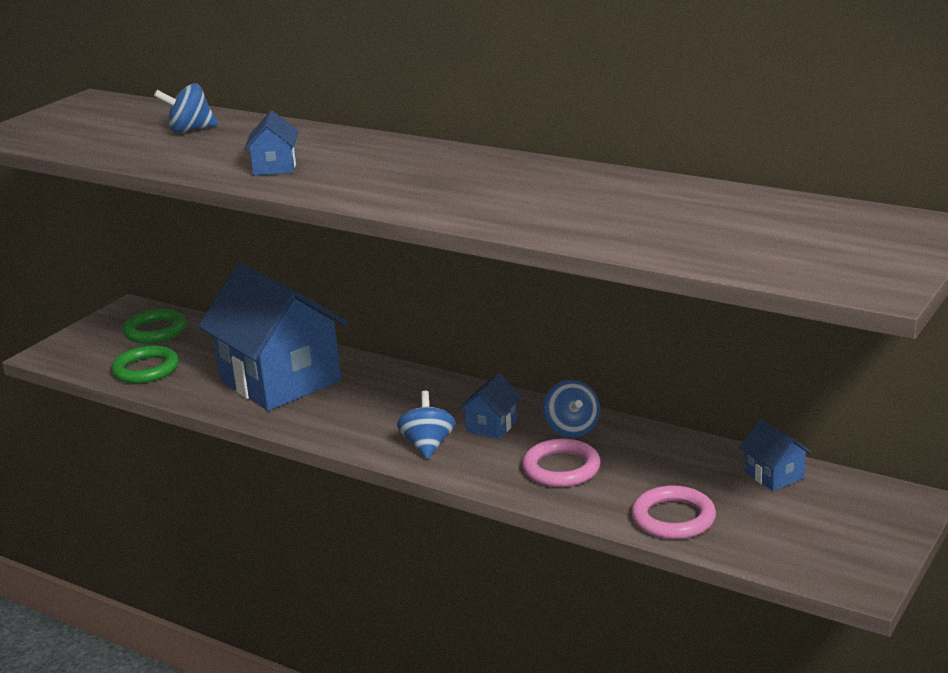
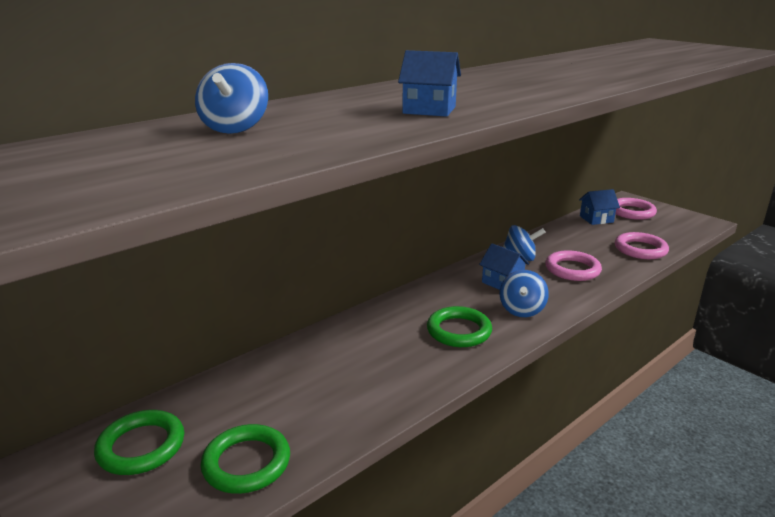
camera: 75 degrees left, 0 degrees up
(280, 380) = (356, 366): blue house -> none
(364, 417) = (459, 331): none -> green ring
(428, 445) = (521, 310): blue spinning top -> blue spinning top turned 90 degrees counterclockwise
(841, 507) = (632, 212): none -> pink ring

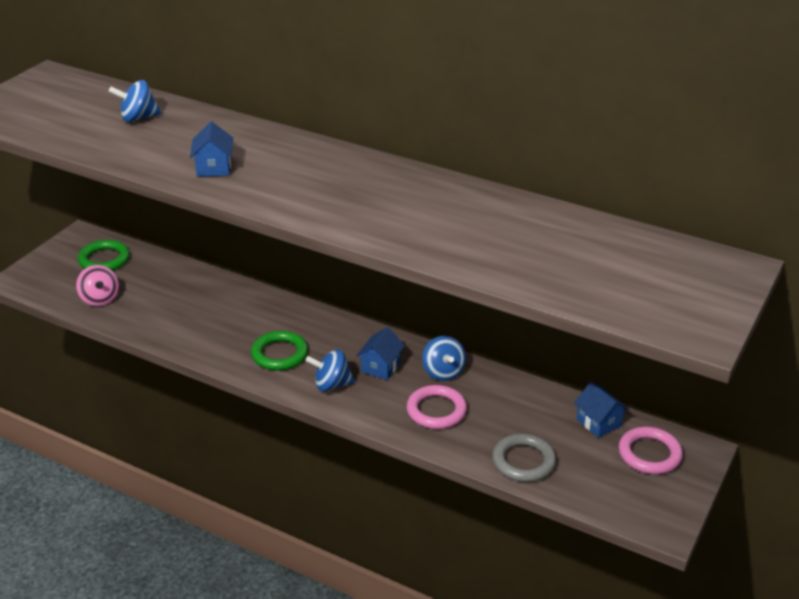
camera: 70 degrees right, 10 degrees up
(246, 463) = (100, 299): green ring -> pink spinning top
(640, 249) = (523, 461): pink ring -> grey ring

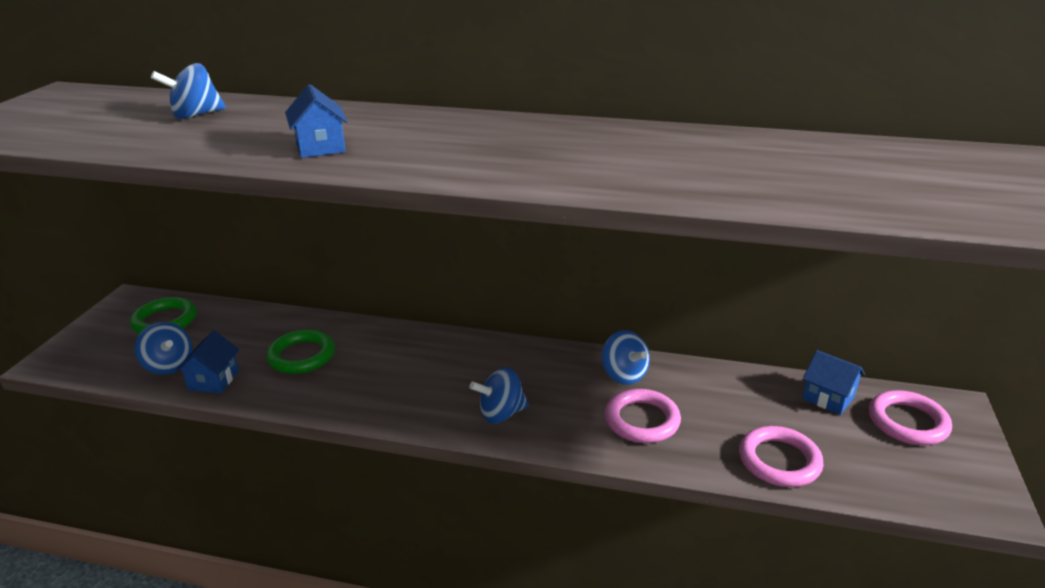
camera: 15 degrees left, 5 degrees down
(100, 299) = (169, 365): pink spinning top -> blue spinning top
(279, 354) = (421, 390): green ring -> green ring (301, 356)
(380, 367) = (549, 382): blue house -> blue house (213, 380)
(523, 461) = (779, 461): grey ring -> pink ring

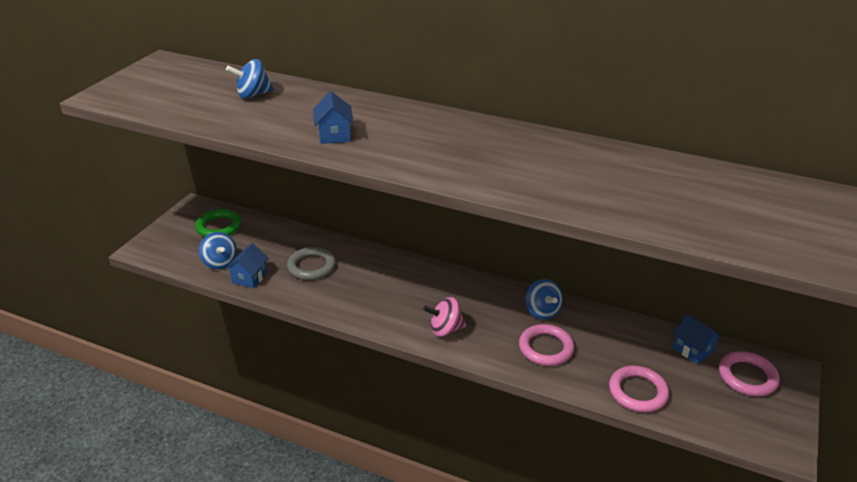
camera: 10 degrees right, 5 degrees up
(301, 356) = (311, 266): green ring -> grey ring
(501, 414) = (445, 329): blue spinning top -> pink spinning top

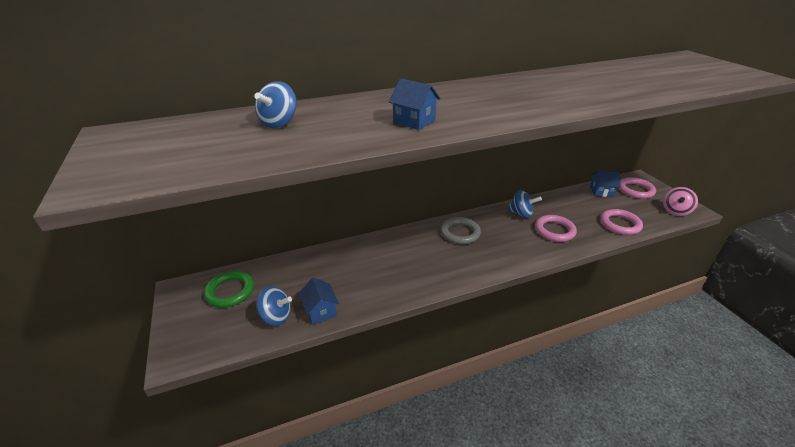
camera: 45 degrees left, 0 degrees up
(311, 266) = (355, 272): grey ring -> grey ring (460, 233)
(445, 329) = (497, 255): pink spinning top -> pink spinning top (675, 211)

